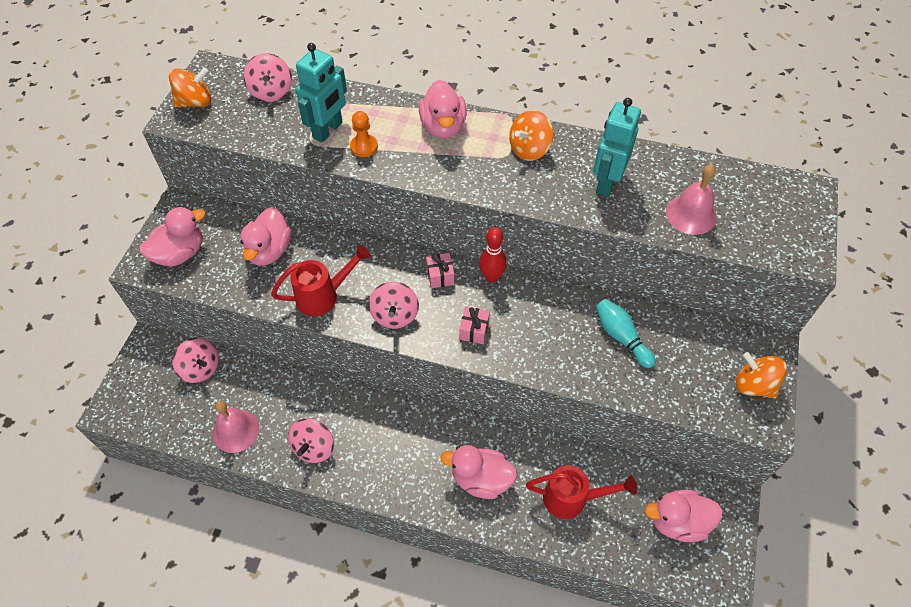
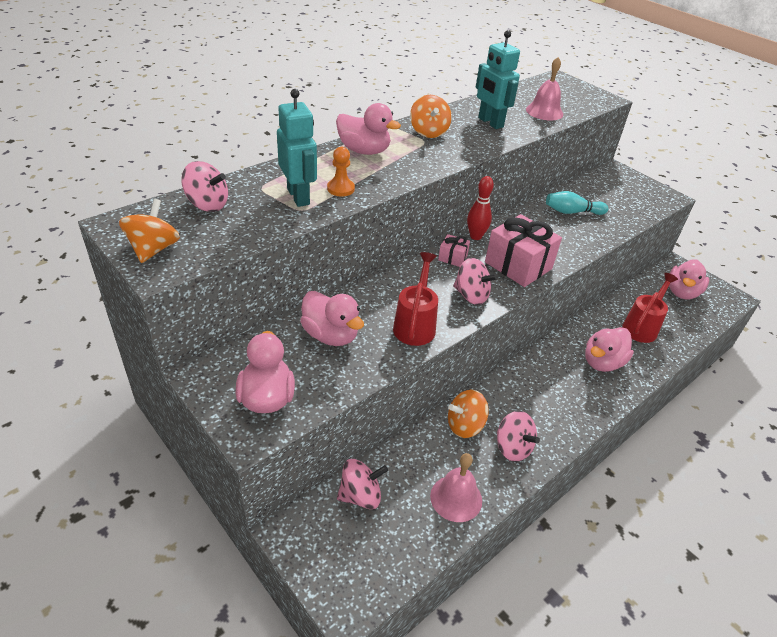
camera: 60 degrees left, 15 degrees down
(474, 330) = (518, 265): pink gift -> pink gift, size x2.11
(753, 385) = (641, 188): orange spinning top -> orange spinning top (465, 425)

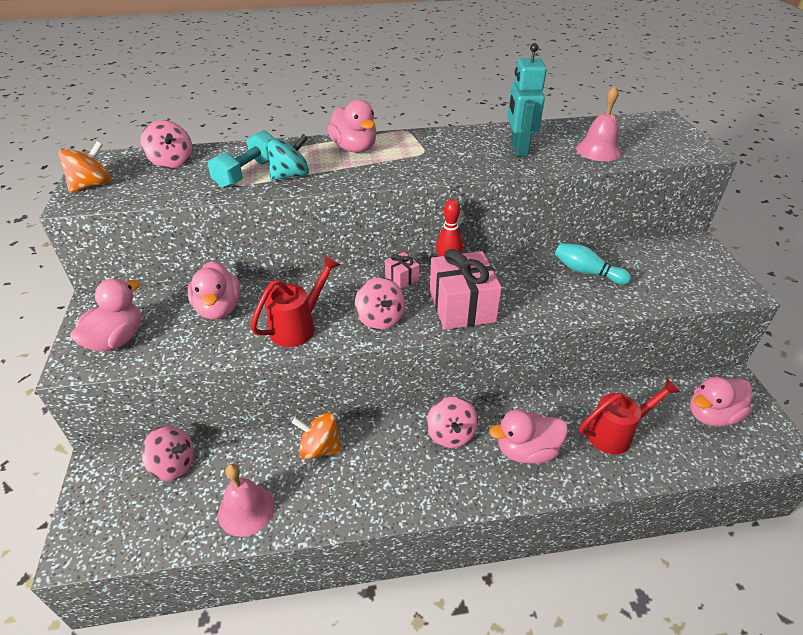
camera: 35 degrees right, 0 degrees up
(298, 197) = (247, 173): turquoise robot -> turquoise dumbbell
(340, 189) = (290, 175): orange pawn -> turquoise spinning top
(428, 132) = (439, 145): orange spinning top -> none
(512, 448) = (343, 491): pink spinning top -> pink spinning top (450, 434)

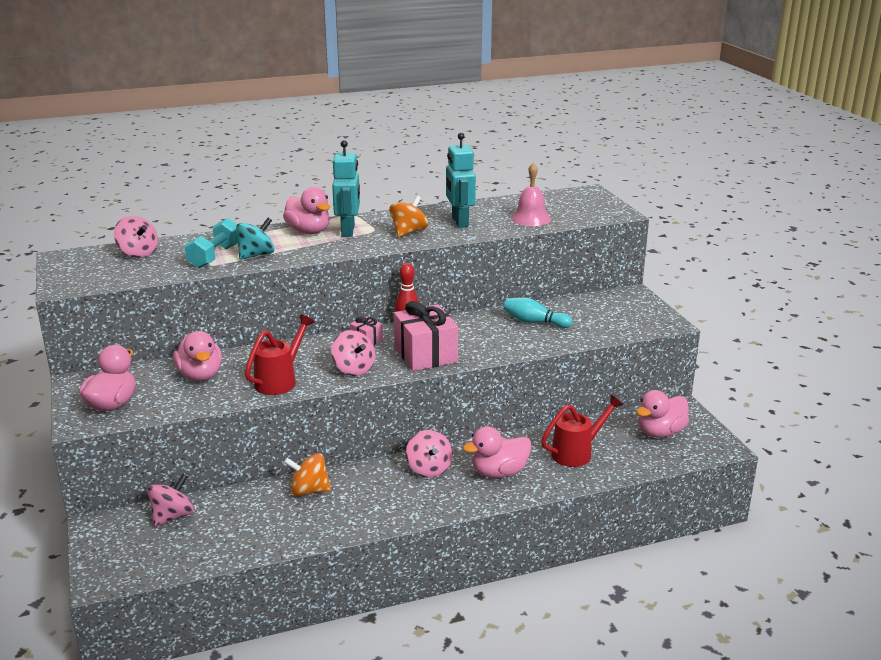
camera: 10 degrees left, 15 degrees down
(92, 185) = (71, 275): orange spinning top -> orange spinning top (408, 232)
(174, 465) = (172, 516): pink spinning top -> pink spinning top turned 60 degrees counterclockwise
(246, 510) = (252, 537): pink bell -> none
(396, 151) = (348, 231): none -> turquoise robot

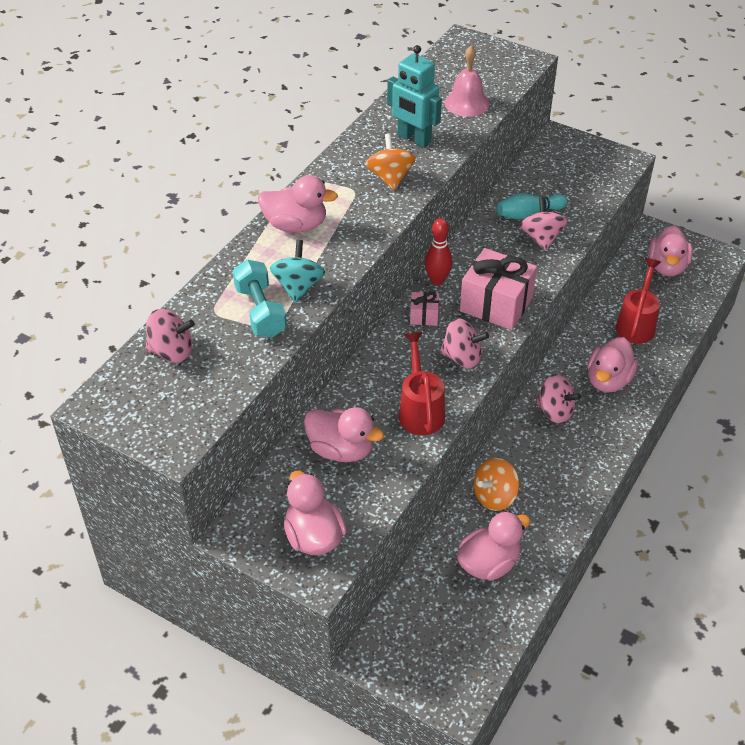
camera: 40 degrees left, 20 degrees up
(172, 516) = (423, 601): pink spinning top -> pink spinning top (541, 238)
(244, 522) = (488, 563): none -> pink duck
(348, 231) = (332, 205): turquoise robot -> none

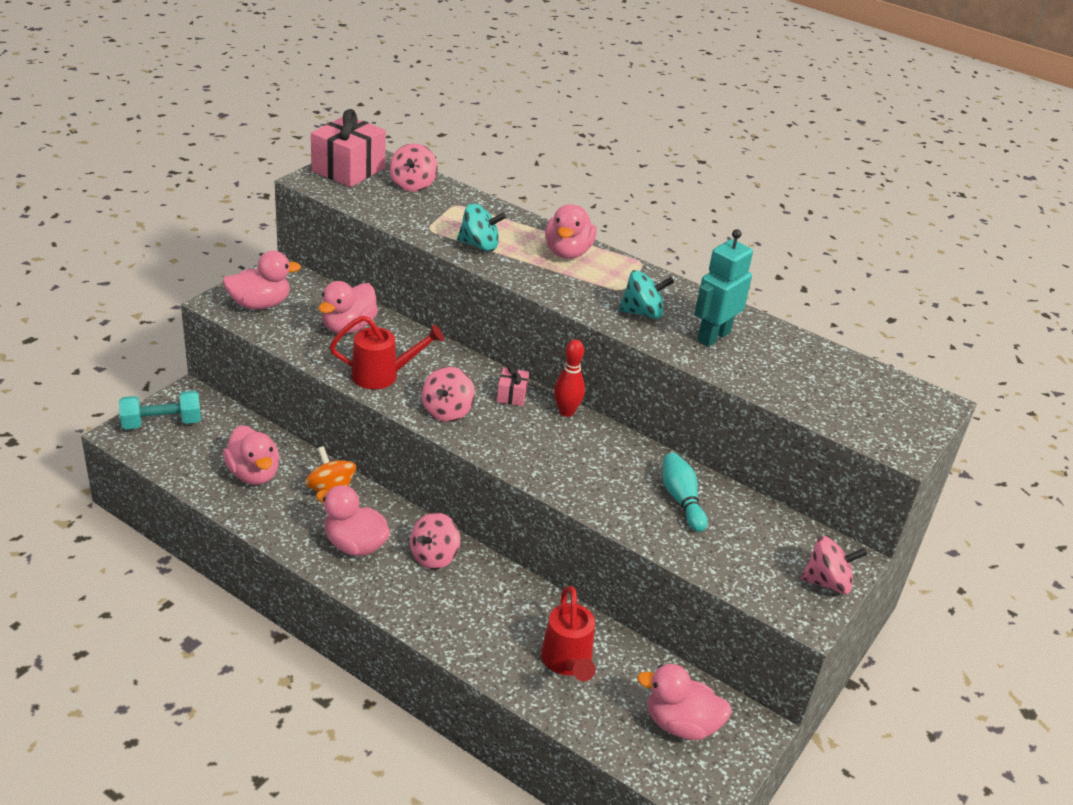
camera: 90 degrees right, 10 degrees down
(260, 311) = (451, 225): turquoise dumbbell -> turquoise dumbbell (162, 423)
(390, 177) = (642, 313): orange spinning top -> turquoise spinning top
(466, 103) = (791, 384): pink bell -> none
(496, 304) = (523, 447): pink gift -> pink gift (348, 170)
(541, 238) = (636, 502): pink spinning top -> pink spinning top (827, 582)
(608, 380) = (474, 612): pink duck -> pink duck (355, 545)
(636, 324) = (567, 662): red watering can -> red watering can turned 60 degrees clockwise

